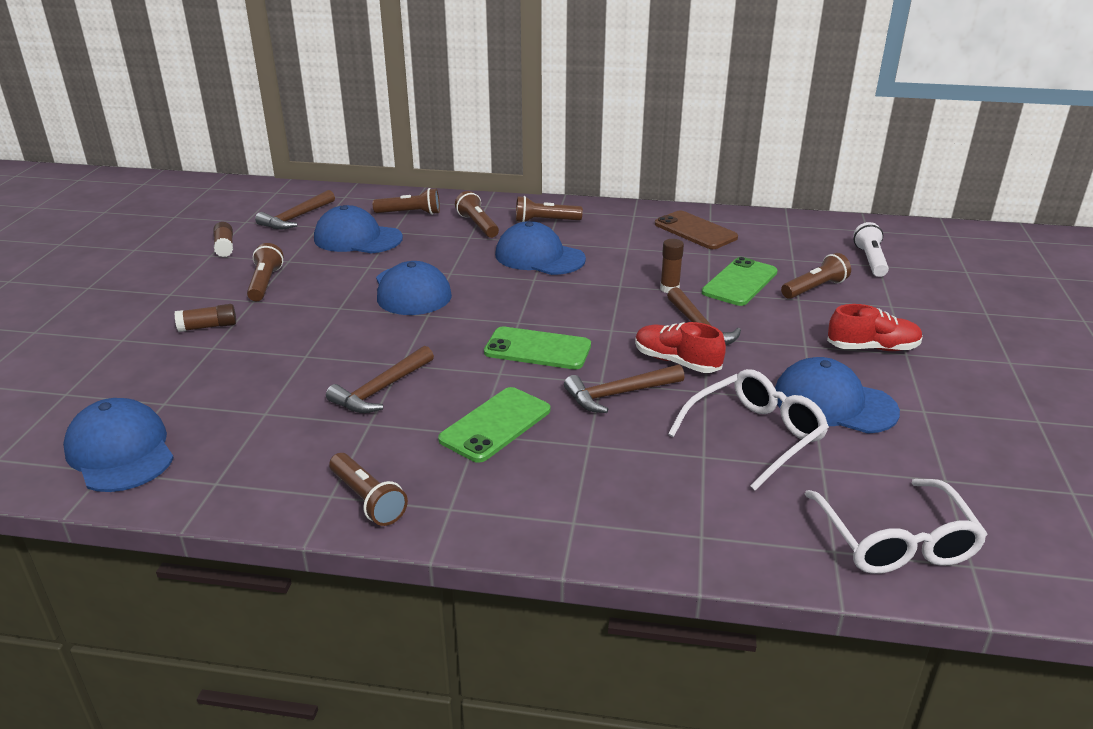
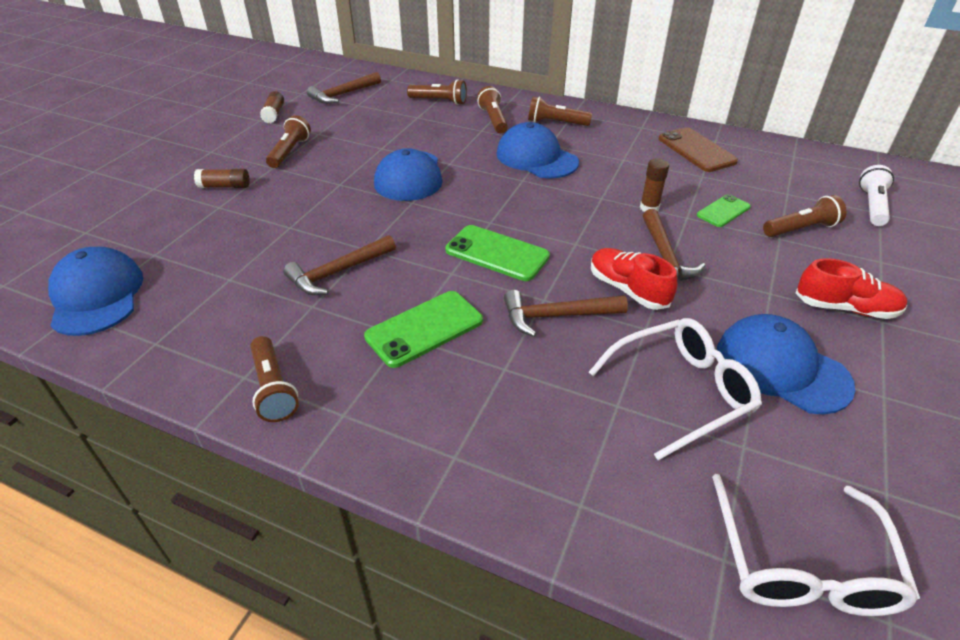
camera: 15 degrees right, 10 degrees up
(357, 238) = (384, 120): blue cap -> none
(740, 282) = (723, 211): green phone -> green phone, size x0.62

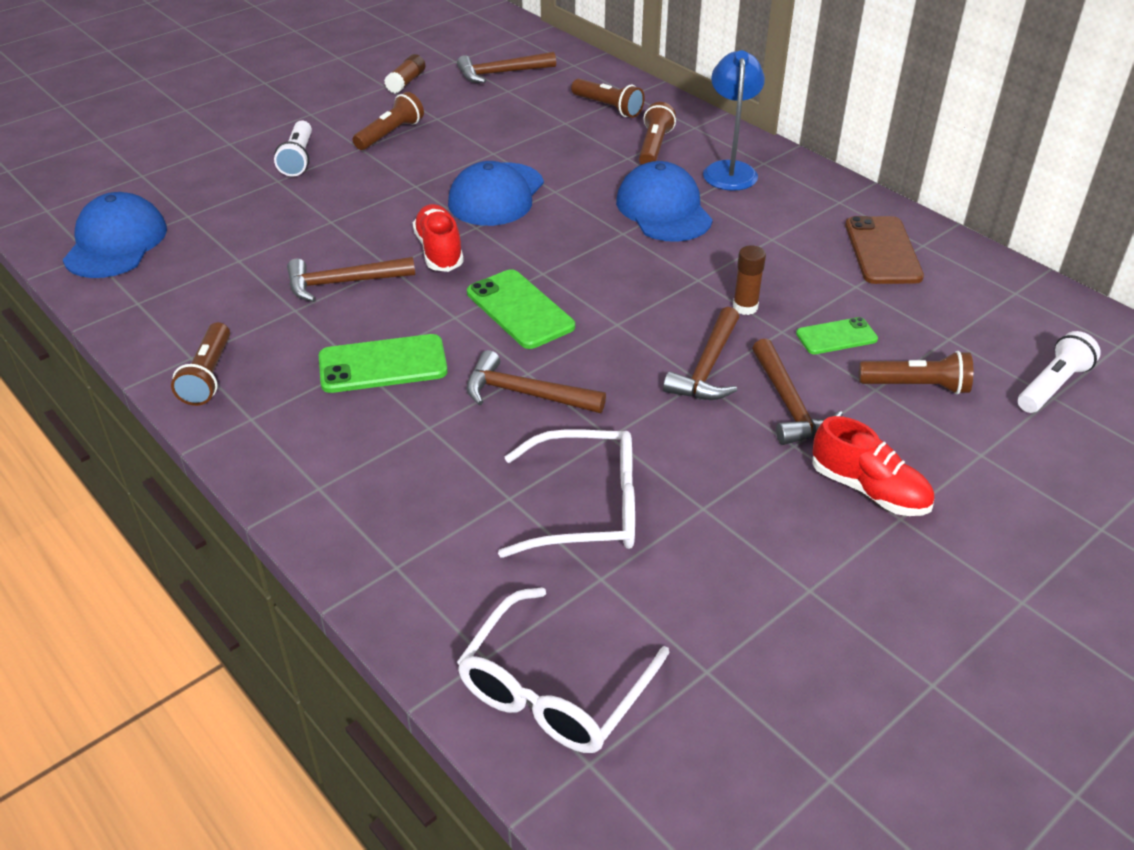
camera: 25 degrees right, 0 degrees up
(225, 186) = (298, 159): brown glue stick -> white flashlight
(556, 123) = (729, 170): brown flashlight -> blue lamp
(628, 289) = (629, 390): red shoe -> red shoe (439, 251)
(740, 265) = (789, 405): none -> brown hammer
(781, 368) = (721, 523): blue cap -> none

